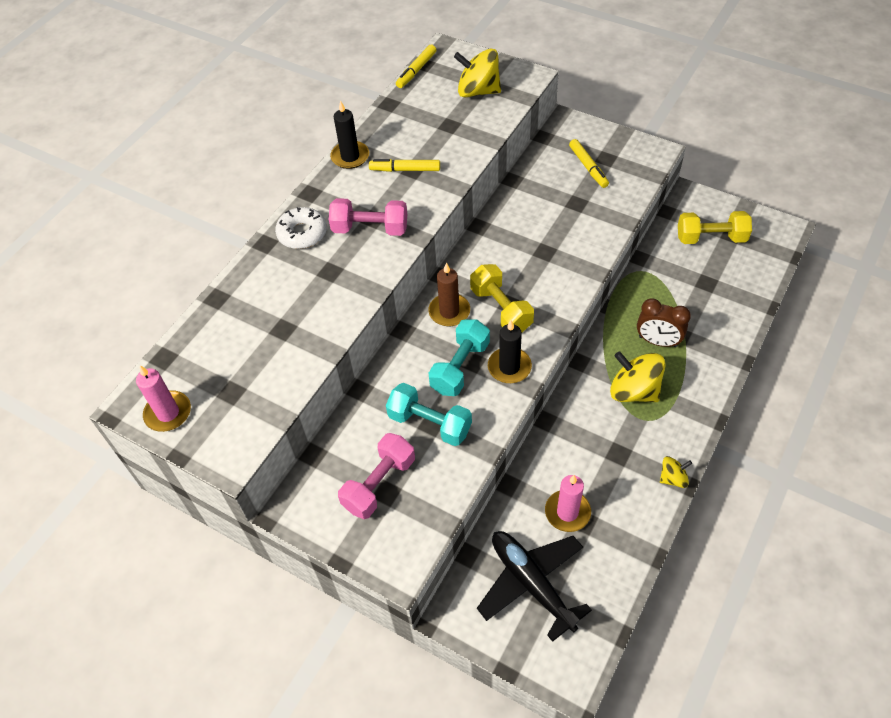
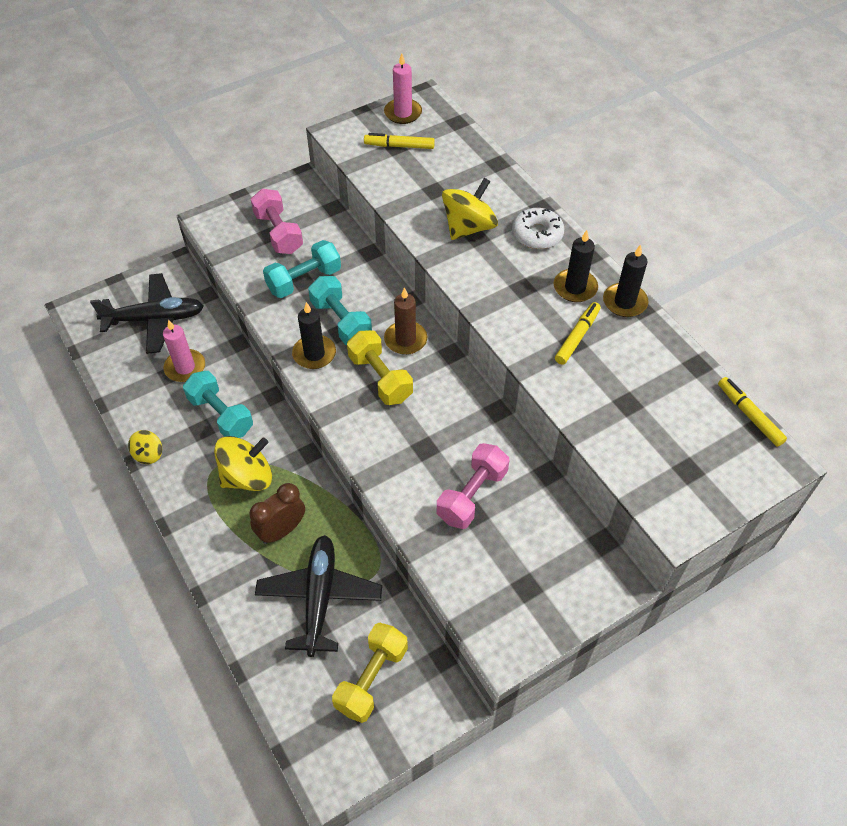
camera: 115 degrees right, 0 degrees up
(352, 188) = (575, 287): none -> black candle
(370, 229) = (510, 281): pink dumbbell -> pink dumbbell (472, 495)
(478, 91) = (676, 458): yellow spinning top -> yellow spinning top (468, 227)
(501, 309) = (380, 378): yellow dumbbell -> yellow dumbbell turned 60 degrees clockwise
(588, 167) = (523, 559): yellow marker -> yellow marker (399, 146)
(593, 448) = (221, 415): none -> turquoise dumbbell
(685, 292) = (319, 597): none -> black plane

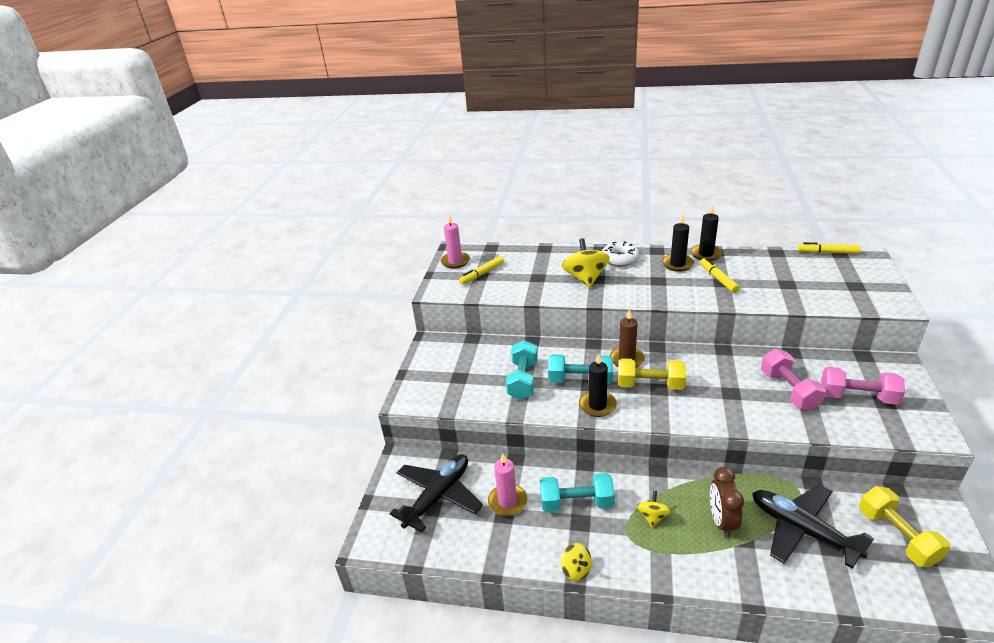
camera: 45 degrees left, 20 degrees down
(247, 477) = (652, 517): yellow spinning top -> yellow spinning top, size x0.53
(278, 233) = (464, 372): pink dumbbell -> pink dumbbell (857, 397)

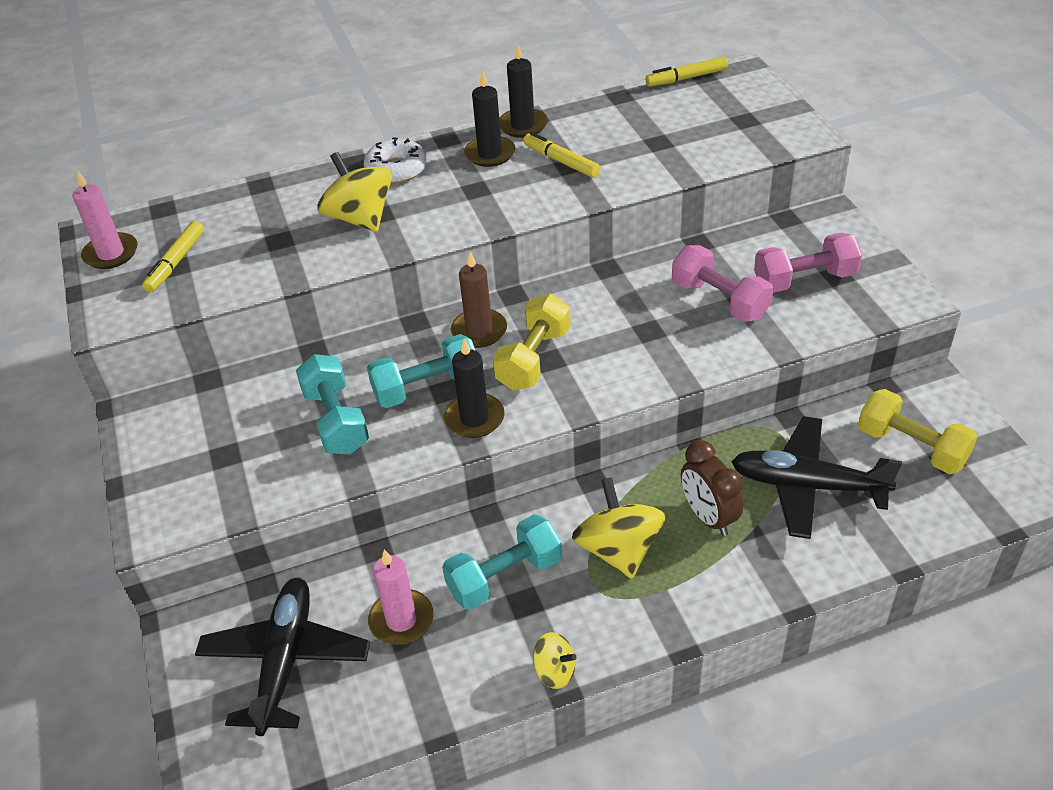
camera: 30 degrees left, 10 degrees up
(650, 385) = (534, 359): yellow dumbbell -> yellow dumbbell turned 45 degrees counterclockwise
(652, 517) = (618, 549): yellow spinning top -> yellow spinning top, size x1.88

